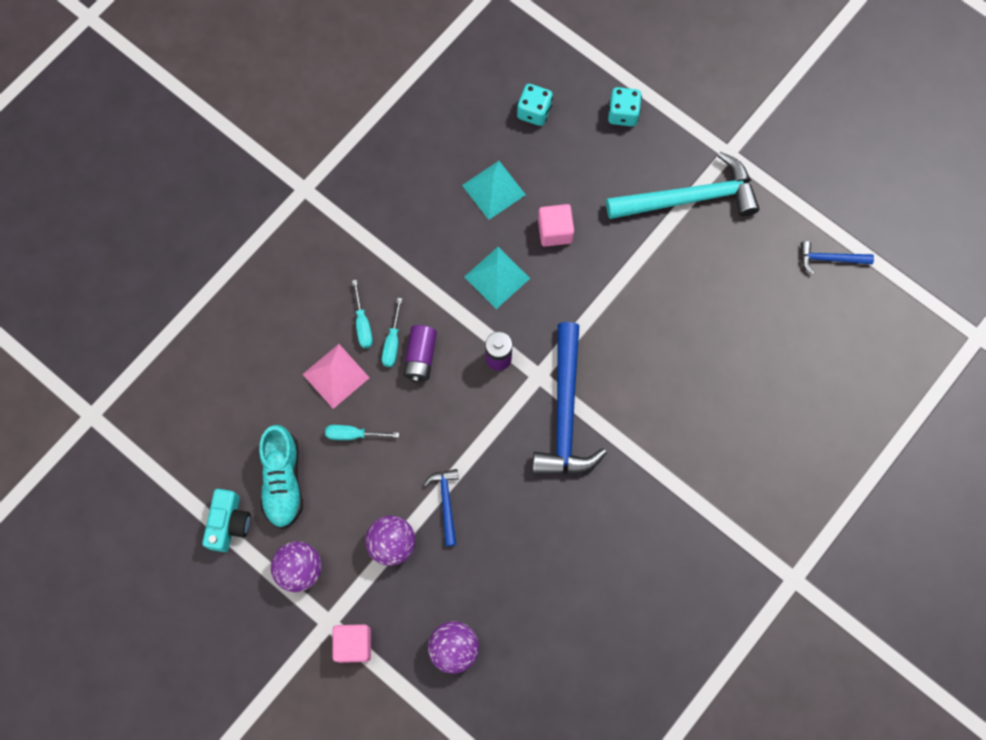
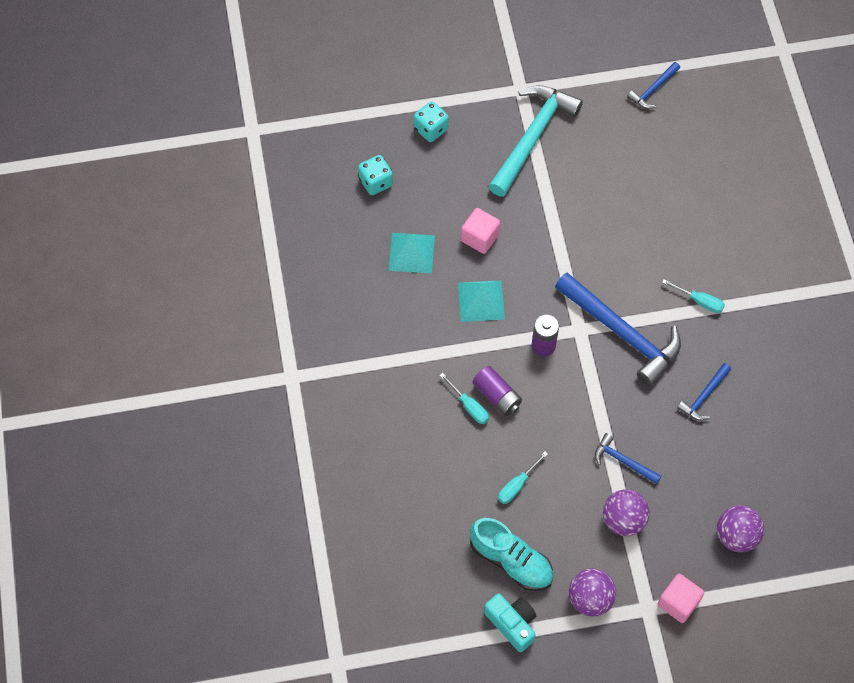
camera: 50 degrees left, 10 degrees down
(335, 376) = (460, 464): pink pyramid -> none
(363, 324) = (436, 416): turquoise screwdriver -> turquoise screwdriver (699, 301)
(563, 525) = (704, 396): none -> blue hammer

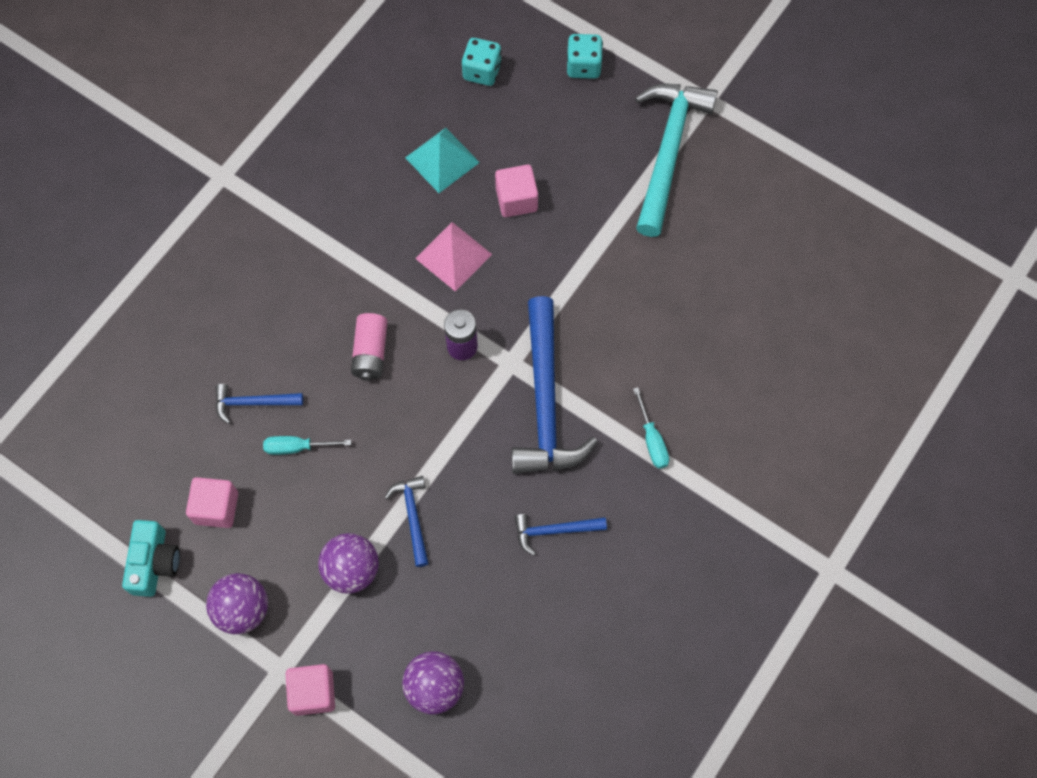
camera: 45 degrees right, 5 degrees up
(469, 406) = (336, 339): turquoise screwdriver -> none
(481, 300) = (453, 256): turquoise pyramid -> pink pyramid
(497, 396) = (370, 352): purple battery -> pink battery
(511, 561) = (216, 508): turquoise shoe -> pink cube
(532, 137) = (668, 151): turquoise hammer -> turquoise hammer turned 60 degrees counterclockwise
(653, 90) = (835, 205): blue hammer -> blue hammer (253, 403)

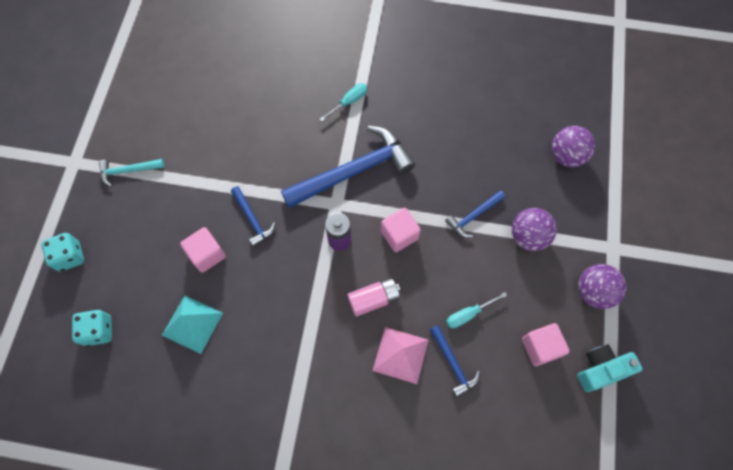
camera: 115 degrees left, 0 degrees up
(297, 447) = (468, 314): turquoise screwdriver -> turquoise screwdriver turned 90 degrees clockwise
(313, 692) = (614, 222): pink cube -> pink cube (399, 235)
(453, 256) = (272, 277): pink pyramid -> pink pyramid (400, 355)
(554, 530) = (436, 132): blue hammer -> blue hammer (252, 219)
(668, 151) = (128, 171): turquoise hammer -> turquoise hammer, size x0.48

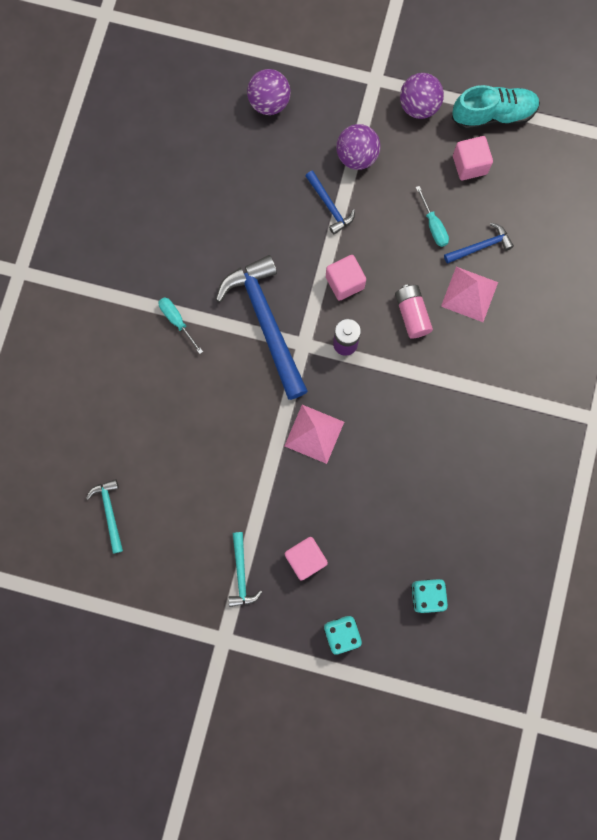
camera: 85 degrees left, 10 degrees up
(184, 70) = (109, 512): none -> turquoise hammer
(192, 324) = (425, 498): turquoise pyramid -> none
(207, 254) = (351, 483): pink cube -> pink cube (305, 559)
(252, 219) = (314, 434): blue hammer -> pink pyramid
(601, 369) = (493, 115): turquoise camera -> turquoise shoe

